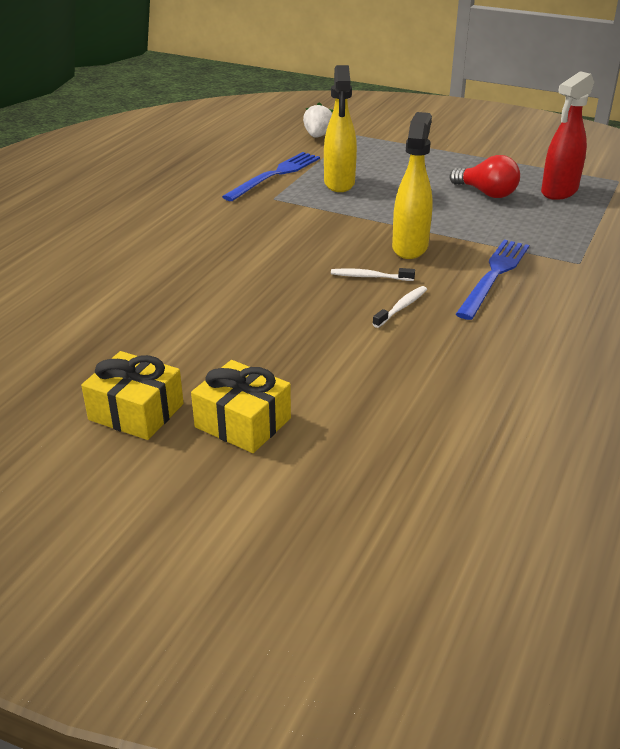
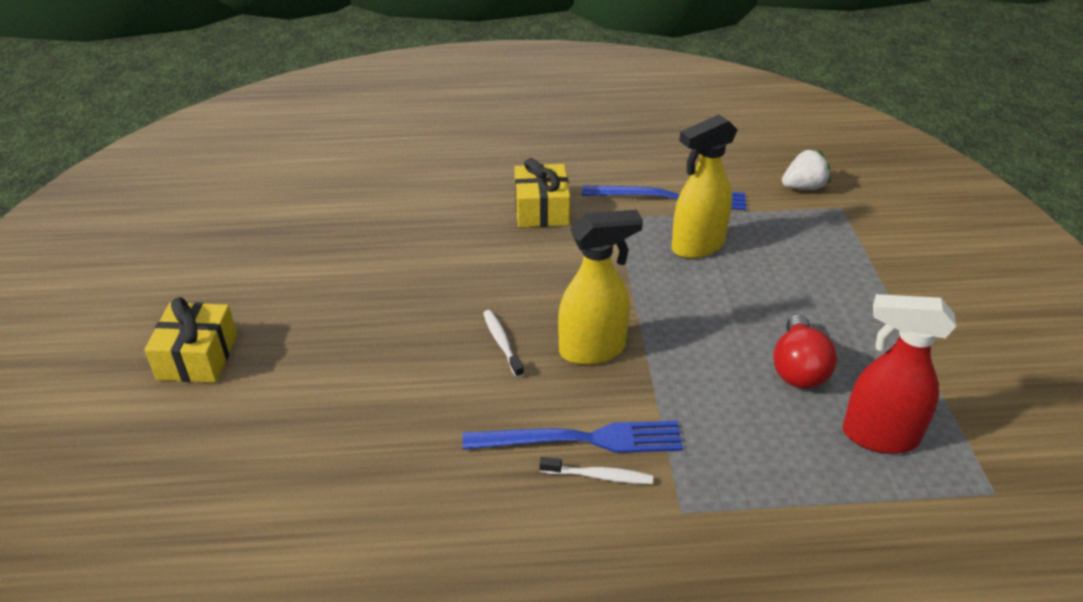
camera: 60 degrees right, 5 degrees up
(136, 412) = (188, 293): yellow gift -> yellow gift (541, 209)
(401, 307) = (455, 387): white toothbrush -> white toothbrush (599, 476)

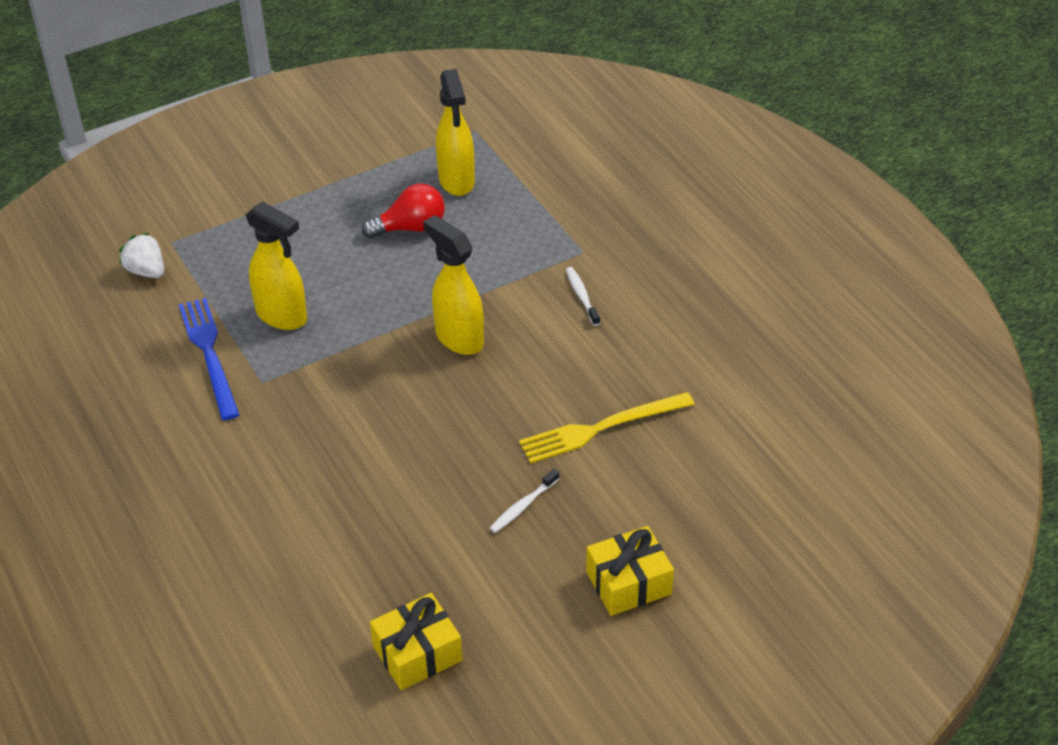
camera: 115 degrees left, 5 degrees up
(387, 411) = (601, 428): none -> yellow fork
(502, 343) = (484, 393): white toothbrush -> white toothbrush (523, 506)
(541, 209) = (277, 439): yellow gift -> yellow gift (417, 653)
(581, 439) = (555, 315): blue fork -> none
(878, 436) = (457, 181): red spray bottle -> yellow spray bottle

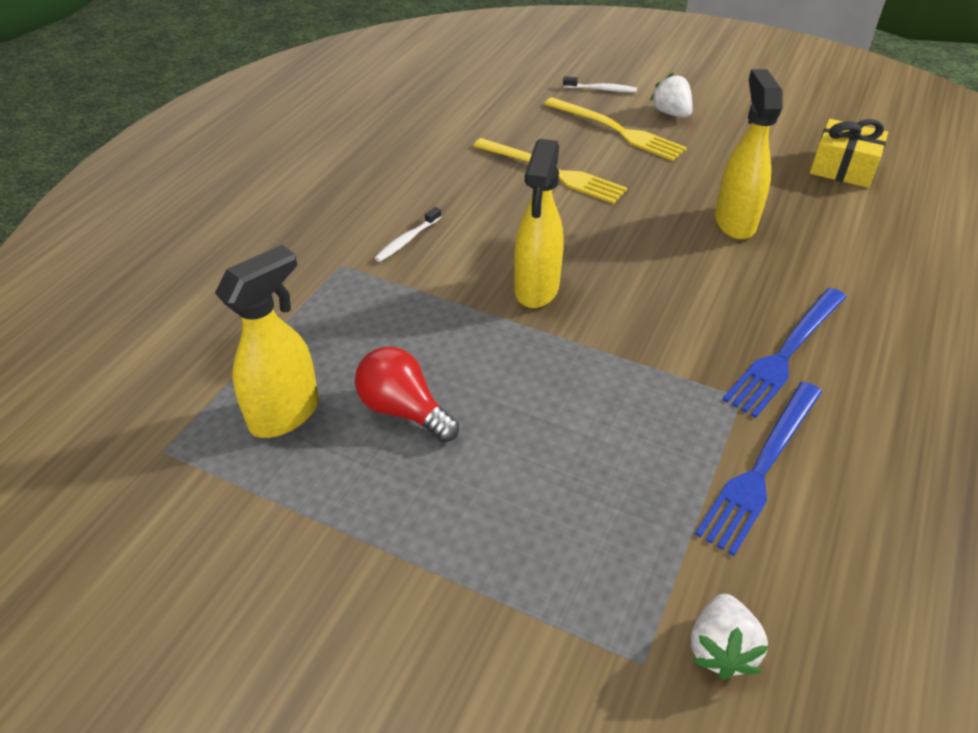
camera: 125 degrees left, 0 degrees up
(269, 431) = (786, 353): none -> blue fork
(282, 316) = (643, 439): yellow spray bottle -> yellow spray bottle (734, 222)
(523, 506) = (669, 176): white toothbrush -> white toothbrush (601, 89)
(628, 583) = (671, 113): yellow gift -> white strawberry
(632, 517) = (617, 130): none -> yellow fork

